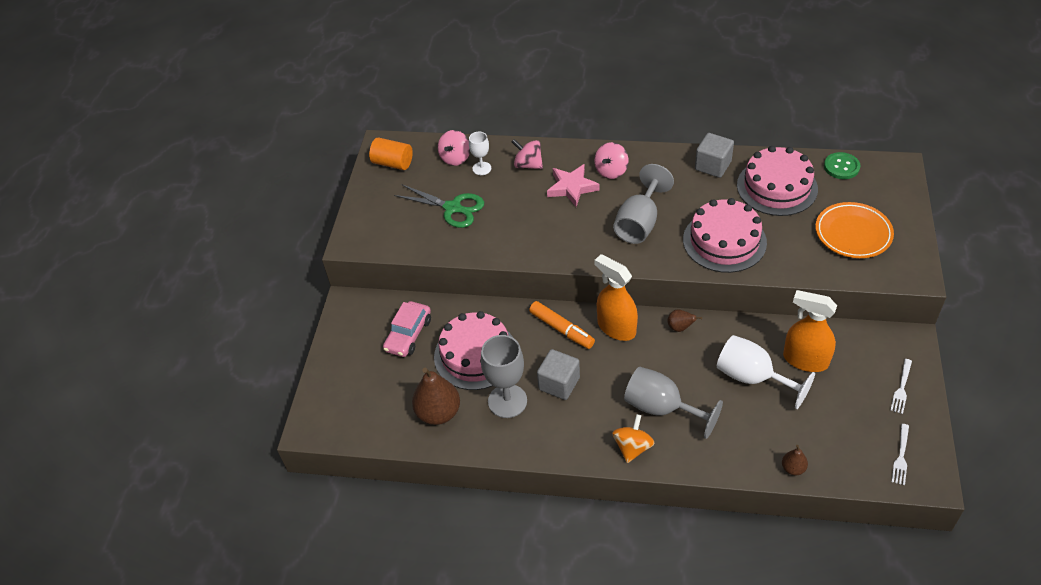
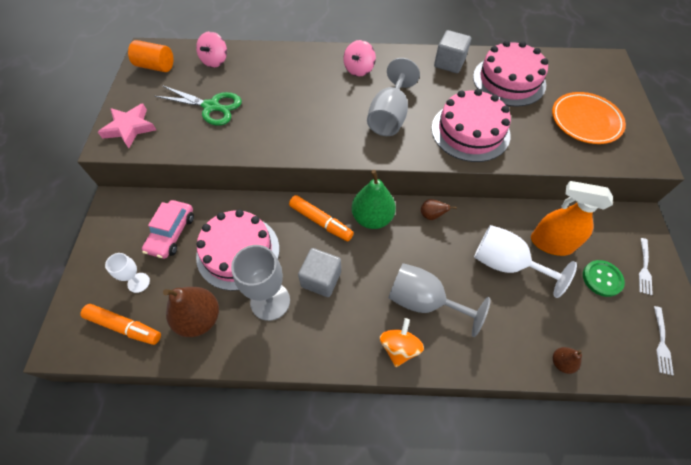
camera: 10 degrees left, 10 degrees up
(367, 416) = (124, 326): none -> orange marker
(482, 168) = (239, 69): white goblet -> white goblet (138, 282)
(528, 165) = (282, 65): pink spinning top -> none
(572, 187) = (324, 85): pink star -> pink star (130, 128)
(616, 328) = (372, 218): orange spray bottle -> green pear
(841, 167) = (561, 62): green button -> green button (602, 279)

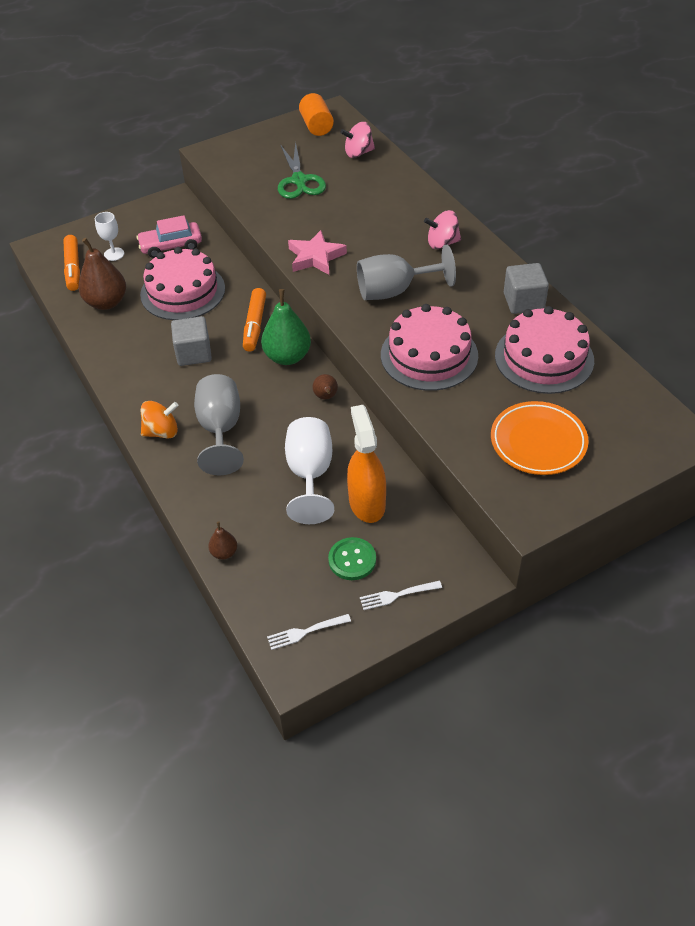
camera: 60 degrees right, 10 degrees down
(130, 128) = (234, 153): pink star -> pink star (316, 257)
(270, 301) = (150, 333): grey goblet -> none

